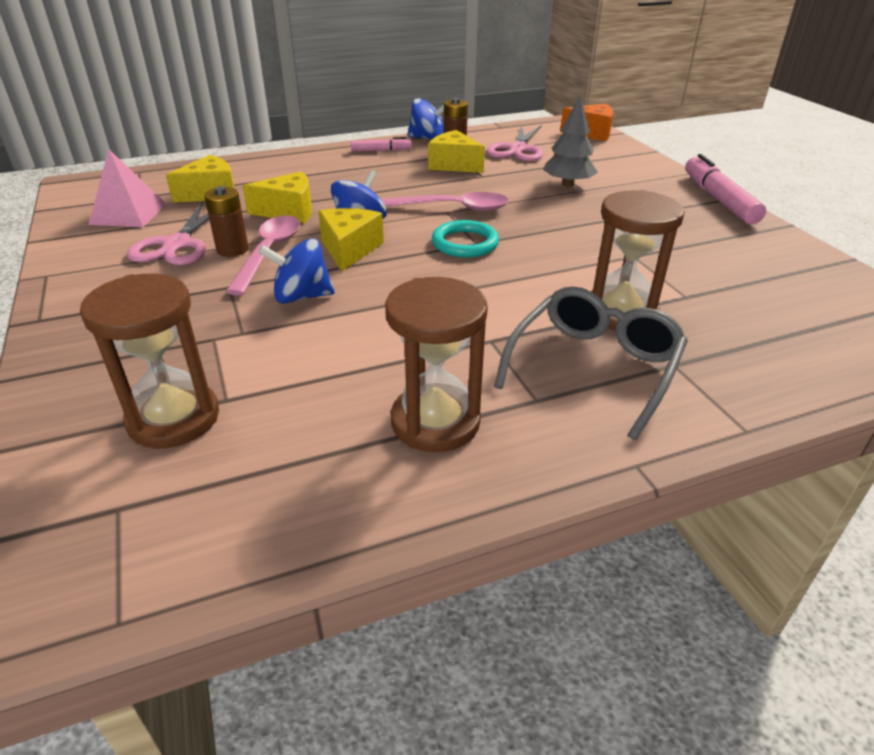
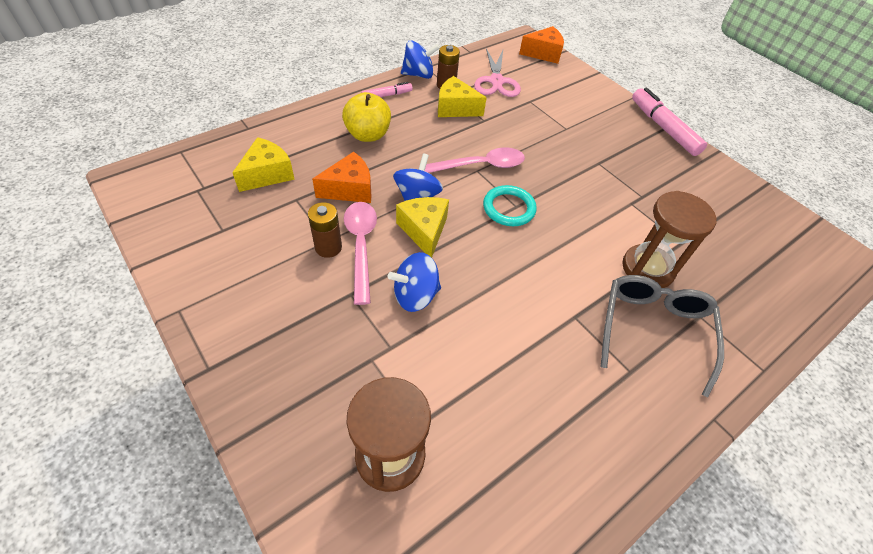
camera: 20 degrees left, 15 degrees up
(128, 214) = (207, 214): pink pyramid -> none
(177, 244) = (276, 249): pink scissors -> none
(289, 211) = (349, 189): yellow cheese -> orange cheese
(339, 176) = (368, 135): none -> yellow apple
(435, 422) = (576, 410): brown hourglass -> none
(567, 184) = (553, 123): grey tree -> none

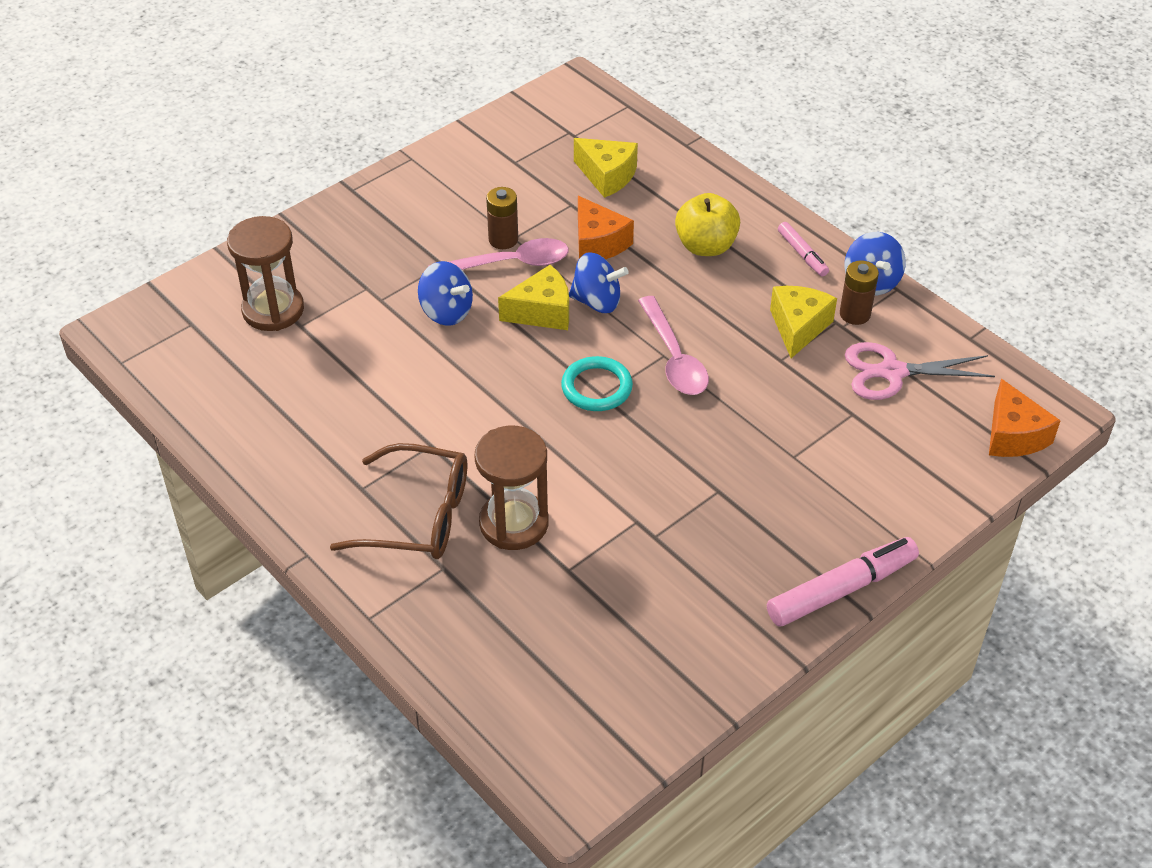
camera: 90 degrees right, 5 degrees down
(415, 295) = (446, 312): blue spinning top -> blue spinning top turned 150 degrees clockwise
(653, 330) = (418, 516): grey glasses -> brown glasses

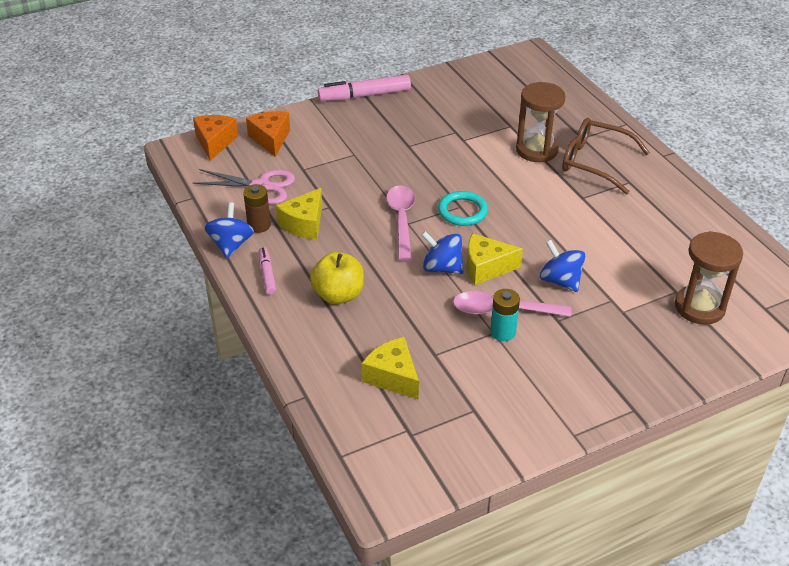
camera: 165 degrees left, 5 degrees down
(503, 239) = (503, 332): brown battery -> turquoise battery
(598, 243) = (424, 314): orange cheese -> orange cheese (270, 139)

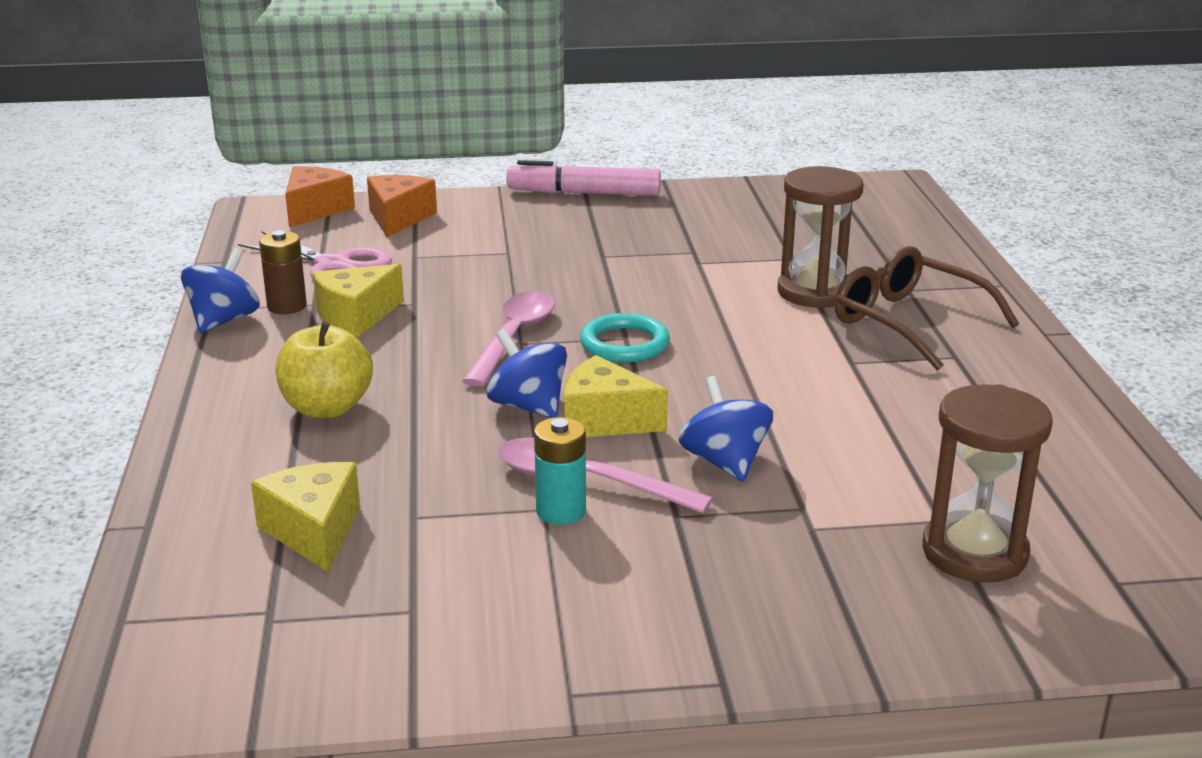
camera: 20 degrees right, 15 degrees down
(267, 274) = (242, 363): pink marker -> none

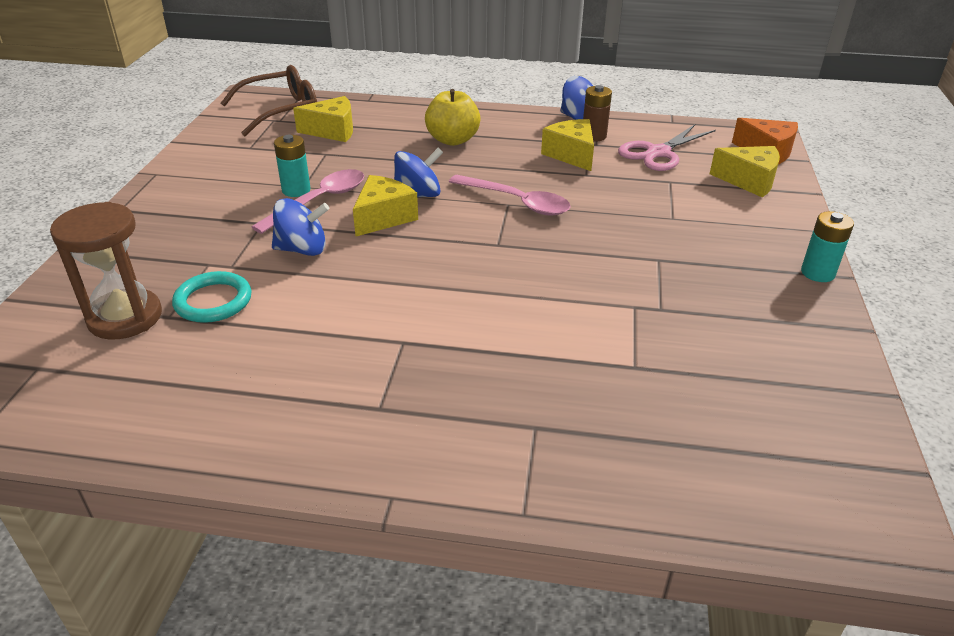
camera: 105 degrees right, 10 degrees up
(398, 218) = (749, 181): orange cheese -> yellow cheese
(584, 193) = (817, 273): pink marker -> turquoise battery
(624, 344) = (487, 242): turquoise ring -> turquoise ring (213, 301)
(815, 292) = (548, 359): brown hourglass -> none
(908, 322) = (460, 400): brown glasses -> brown glasses (281, 111)

